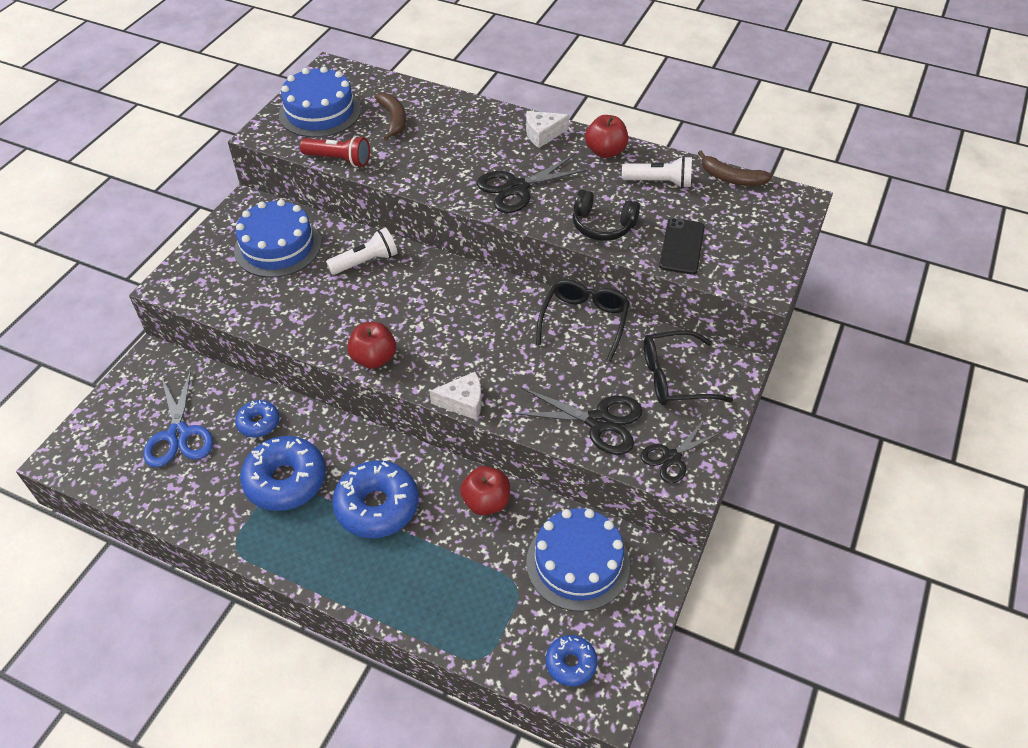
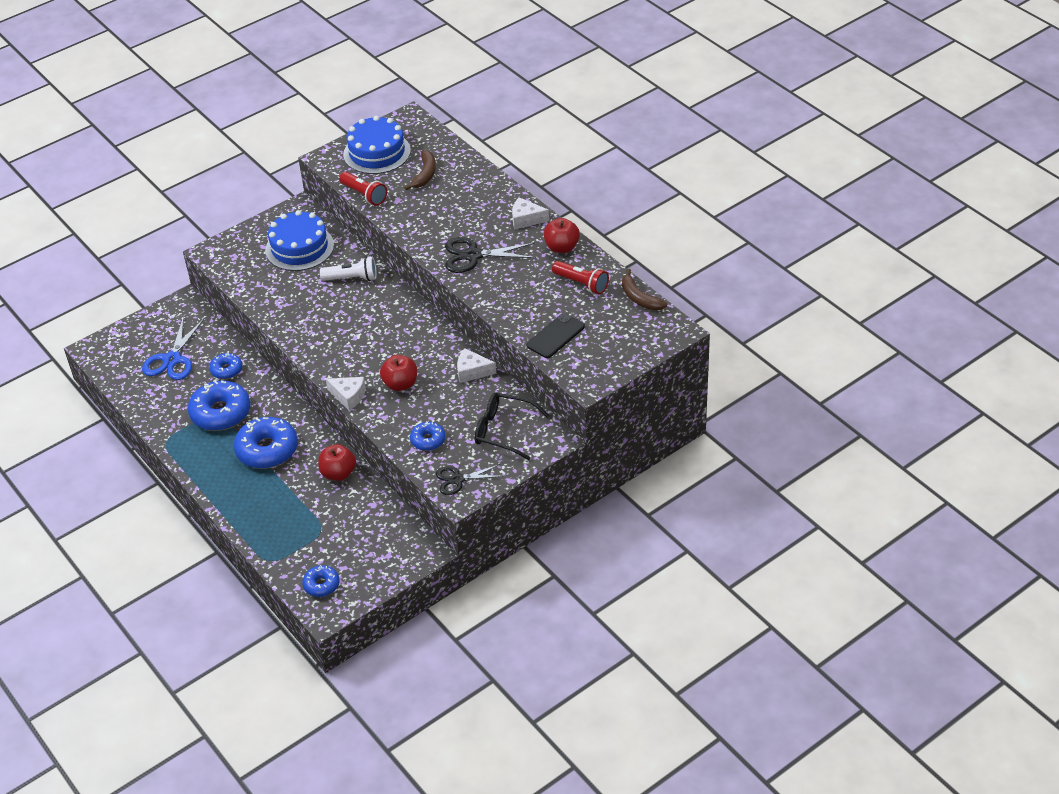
camera: 30 degrees right, 5 degrees down
(374, 358) = (311, 347): red apple -> red apple (400, 384)
(578, 563) = (370, 532): blue cake -> none
(584, 321) = (472, 371): black glasses -> white cheese
(599, 422) = (428, 440): black scissors -> blue donut
(602, 225) = (511, 303): black headphones -> none
(659, 182) = (581, 284): white flashlight -> red flashlight

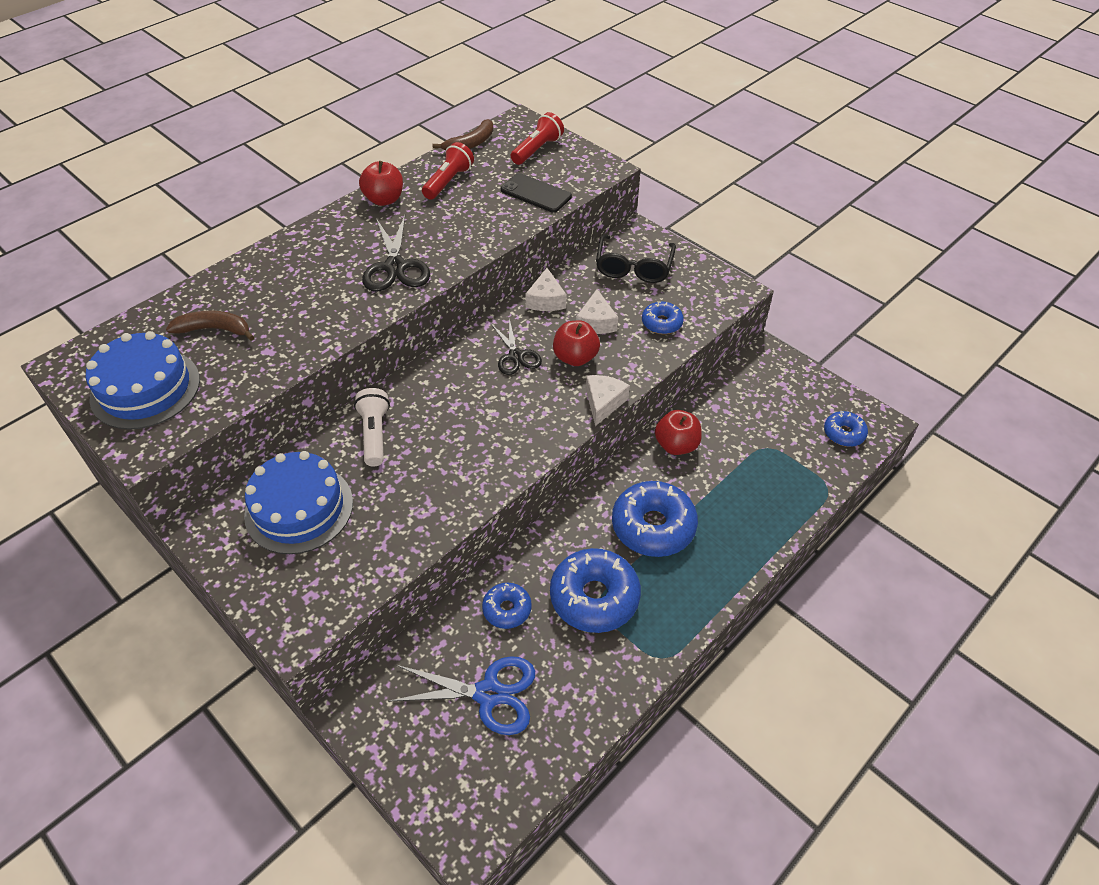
camera: 100 degrees left, 5 degrees up
(364, 195) = (250, 388): red flashlight -> red flashlight (537, 150)
(457, 479) = (713, 293): black scissors -> black scissors (516, 356)
(526, 219) = (328, 230): white cheese -> white cheese (596, 322)

